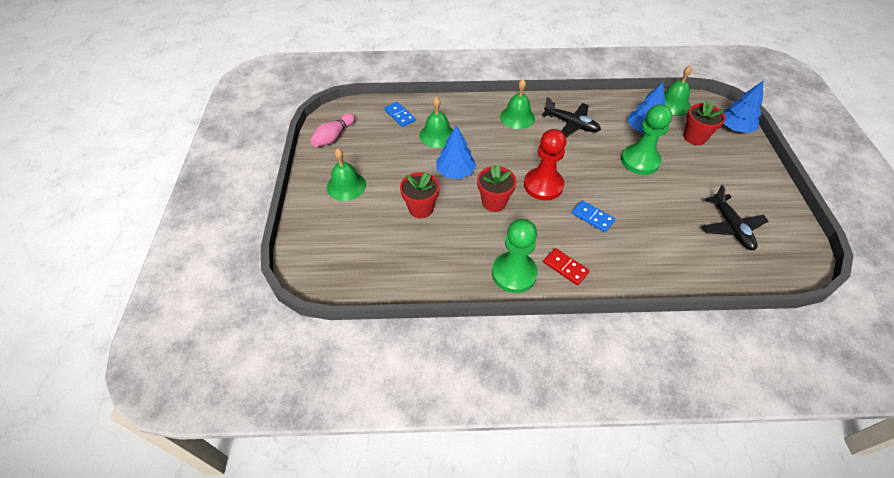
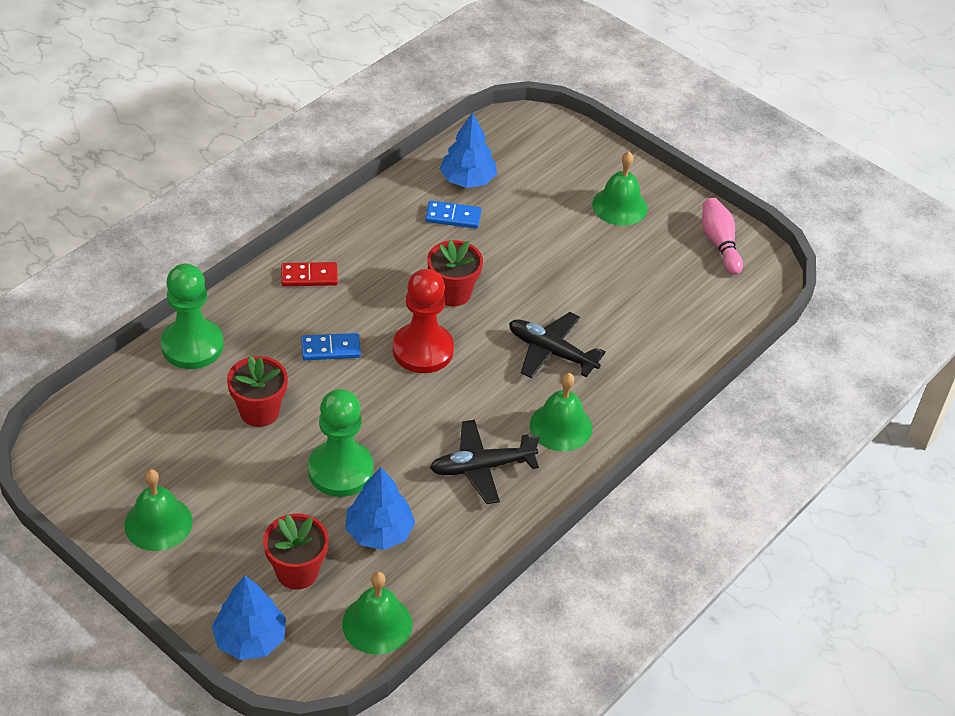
camera: 130 degrees right, 5 degrees down
(399, 115) = (696, 321): blue domino -> blue domino (453, 217)
(421, 208) = (516, 236): red flower pot -> red flower pot (259, 411)
(437, 135) = (618, 328): green bell -> green bell (158, 523)
(455, 172) = (535, 297): blue tree -> blue tree (467, 180)
(514, 273) = (353, 239): green pawn -> green pawn (192, 346)
(731, 227) = (162, 447): black plane -> black plane (551, 352)

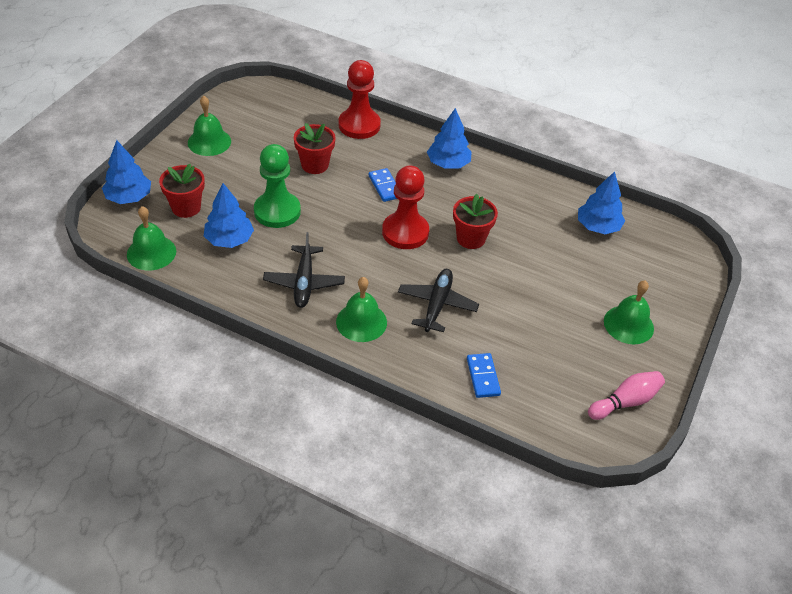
camera: 75 degrees right, 0 degrees up
(192, 346) = (359, 125): green pawn -> red pawn
(309, 276) = (448, 164): red domino -> blue tree
(453, 217) = (552, 225): blue domino -> blue domino (483, 377)
(481, 467) = (304, 282): black plane -> black plane turned 150 degrees counterclockwise

